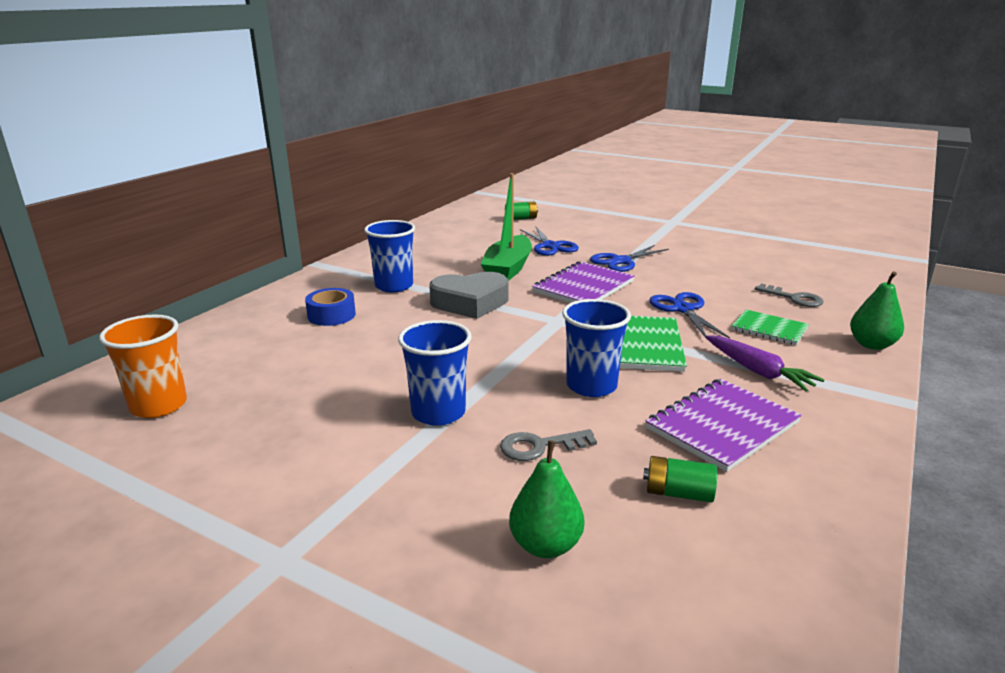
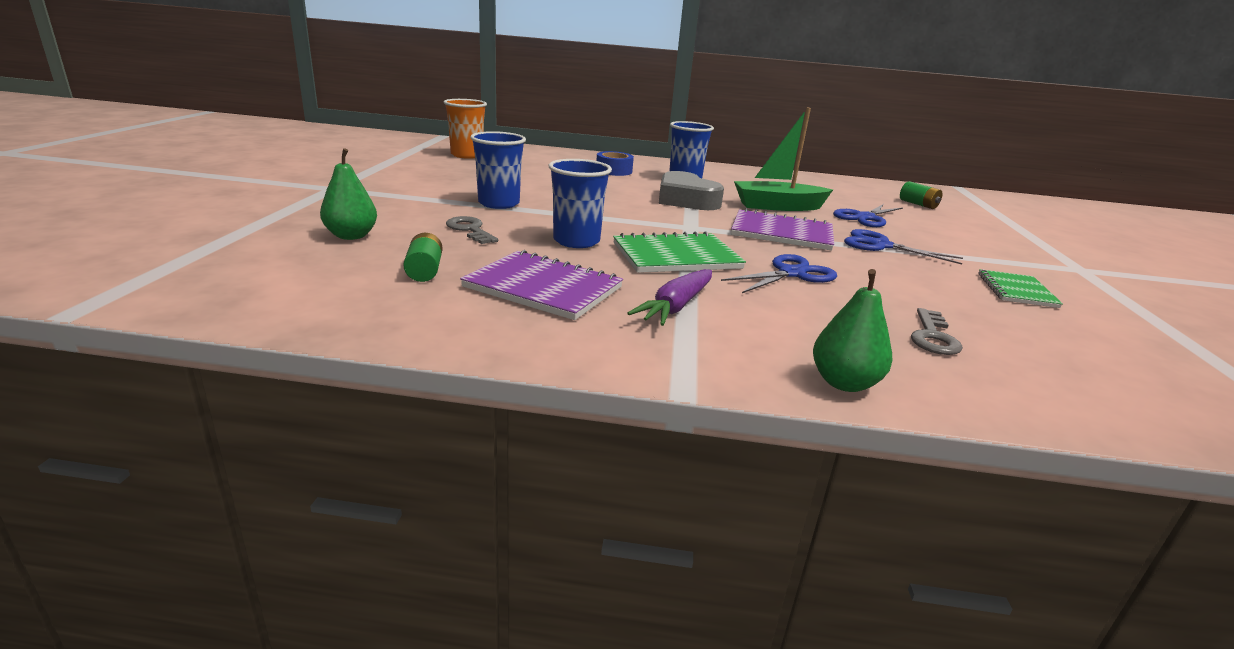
camera: 65 degrees right, 0 degrees up
(769, 329) = (801, 317): green notebook -> green notebook (1016, 290)

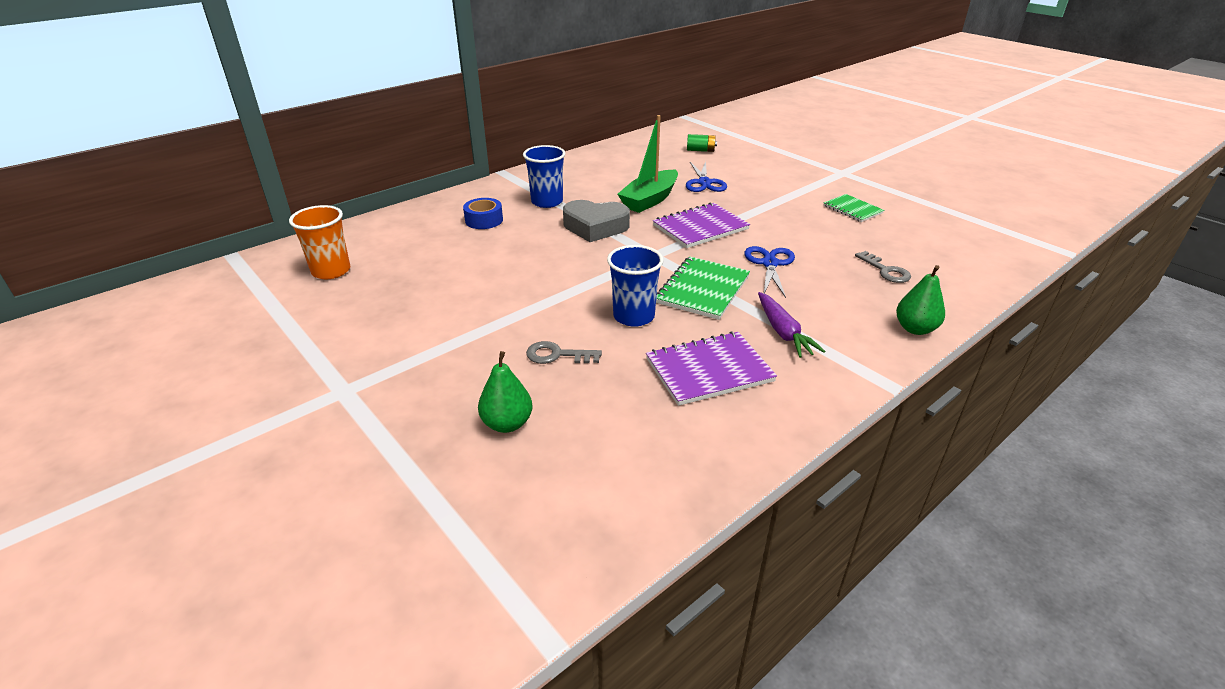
camera: 45 degrees left, 10 degrees up
(424, 271) = (628, 412): green battery -> none
(499, 203) = (505, 314): blue cup -> none
(880, 245) = (755, 207): blue scissors -> none

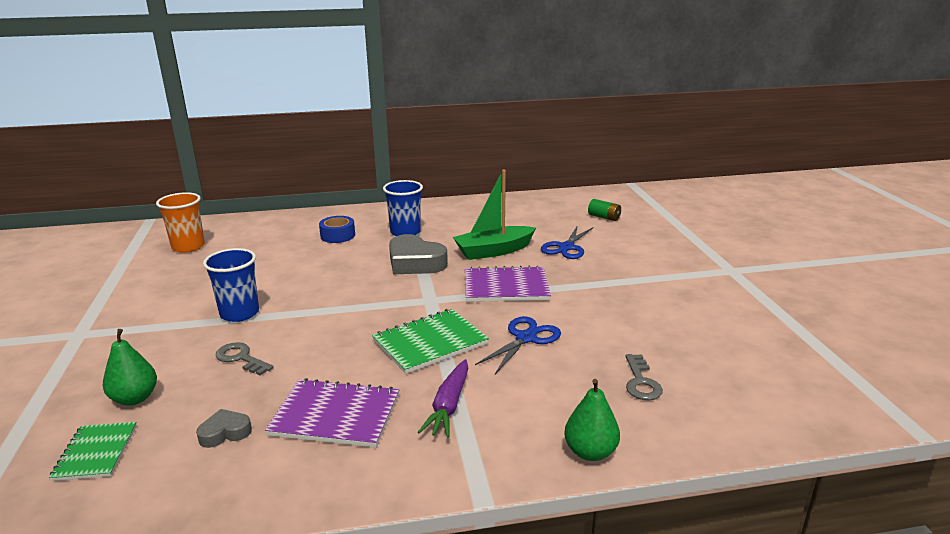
camera: 30 degrees right, 10 degrees down
(634, 316) = (341, 347): blue cup -> blue cup (239, 313)
(638, 418) = (225, 433): none -> grey heart
(852, 209) = (690, 310): green notebook -> green notebook (96, 452)

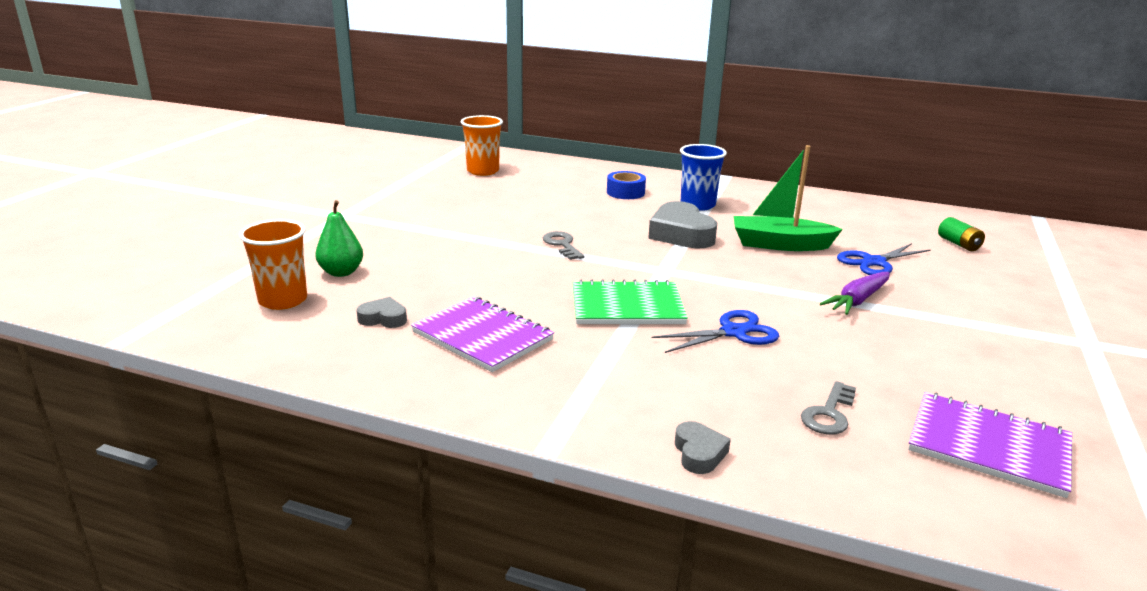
camera: 30 degrees right, 0 degrees up
(96, 452) = (283, 300): green notebook -> orange cup
(239, 313) = (477, 234): blue cup -> none
(241, 358) = (446, 268): grey key -> grey key (562, 245)
(449, 405) = (593, 363): purple carrot -> purple carrot (857, 300)
(506, 287) = (759, 280): purple notebook -> purple notebook (988, 446)
(590, 452) = (699, 453): green pear -> grey heart

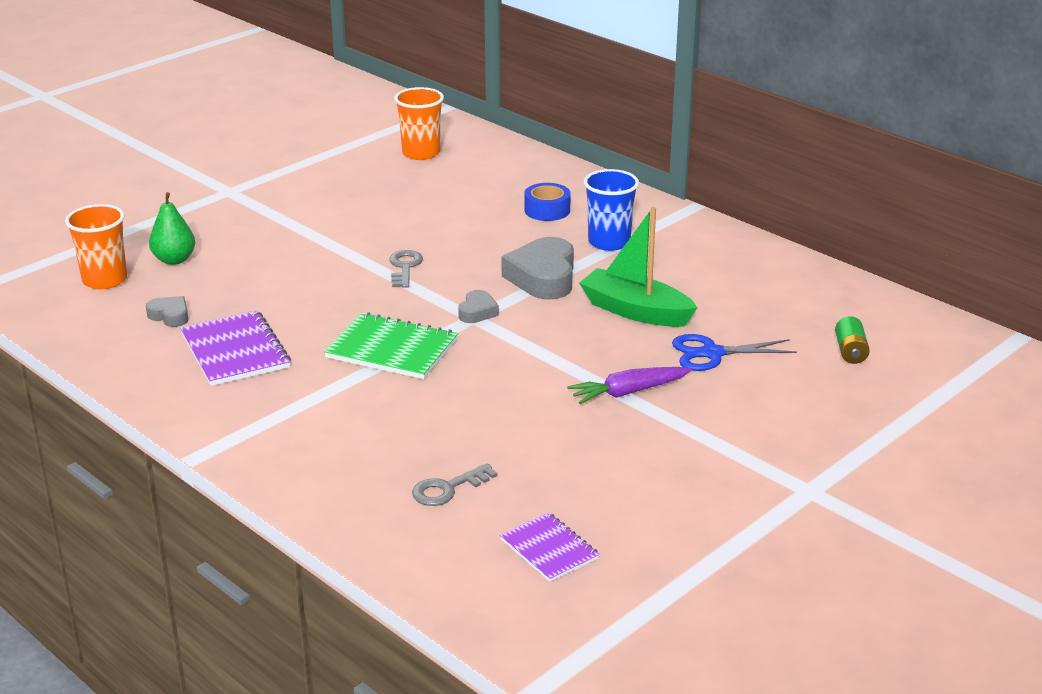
camera: 25 degrees right, 5 degrees up
(699, 453) = (301, 491): grey heart -> grey heart (477, 312)
(733, 332) = (459, 397): blue scissors -> none
(988, 446) = (549, 549): purple notebook -> purple notebook, size x0.63

